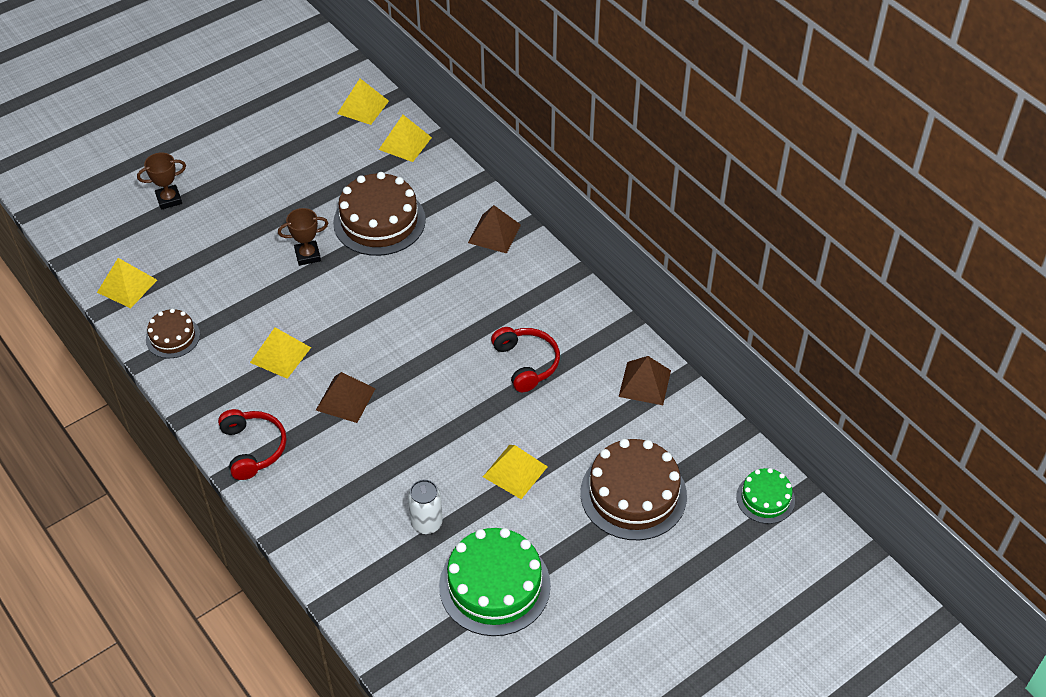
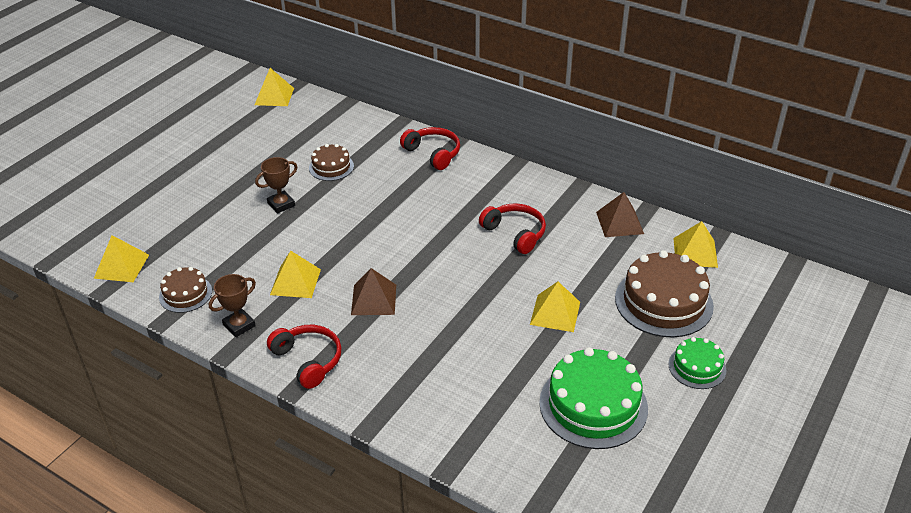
camera: 20 degrees left, 10 degrees down
(169, 199) = (132, 194): brown trophy -> brown trophy (239, 325)
(379, 221) = (331, 167): brown cake -> brown cake, size x0.55
(405, 143) = (323, 112): yellow pyramid -> yellow pyramid (695, 252)
(426, 523) = (502, 374): white can -> none
(494, 233) = (433, 153): brown pyramid -> red headphones
(765, 498) = (768, 276): green cake -> green cake (697, 367)

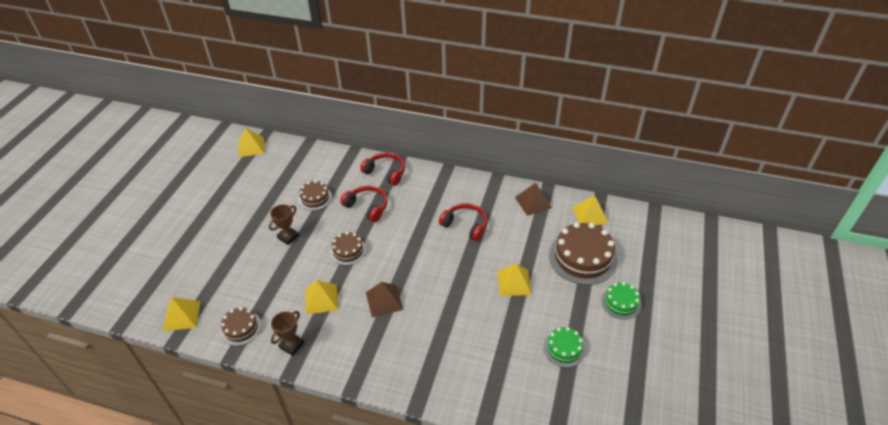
camera: 15 degrees left, 5 degrees up
(308, 360) = (353, 362): red headphones -> red headphones (367, 207)
(350, 234) = (348, 251): none -> brown cake
(593, 405) = (564, 348): green cake -> green cake, size x0.55

